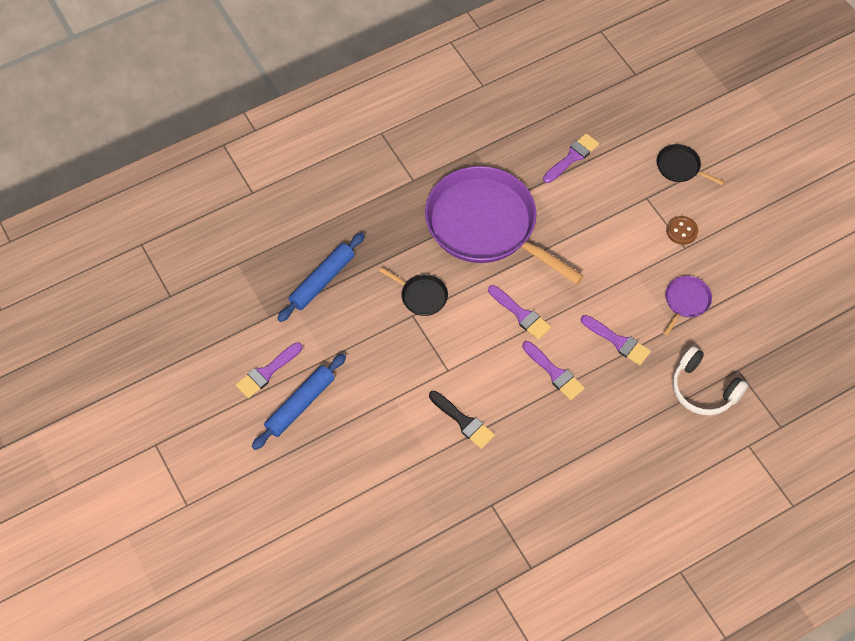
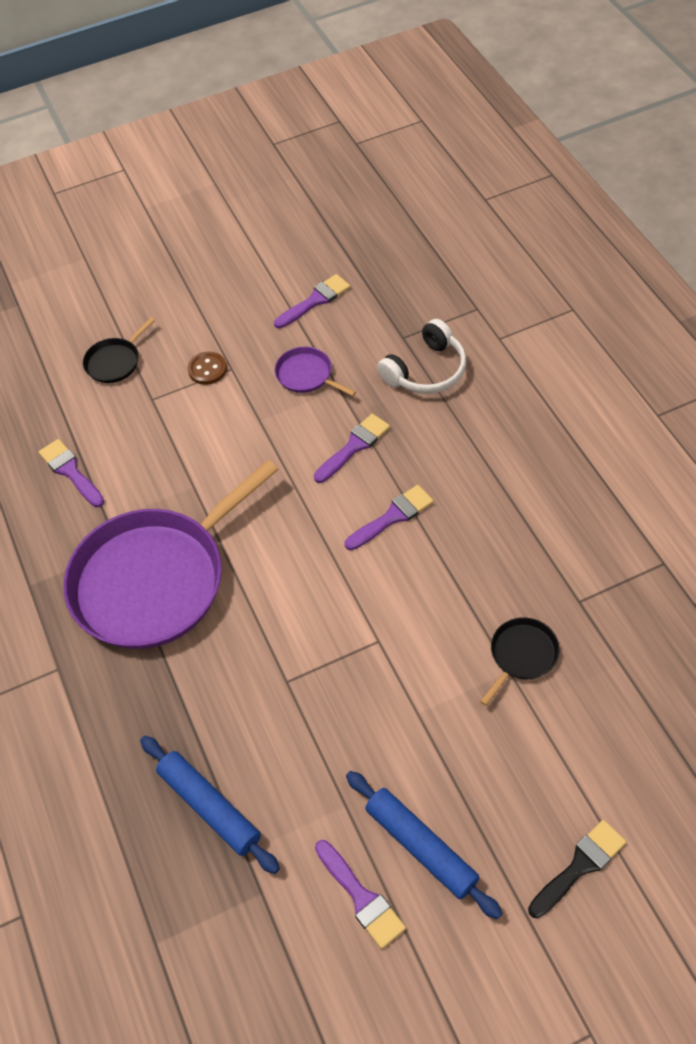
camera: 80 degrees left, 5 degrees down
(421, 296) = (256, 667): black pan -> black pan (521, 655)
(463, 421) = (458, 626): black brush -> black brush (579, 866)
(521, 314) = (302, 548): purple brush -> purple brush (315, 301)

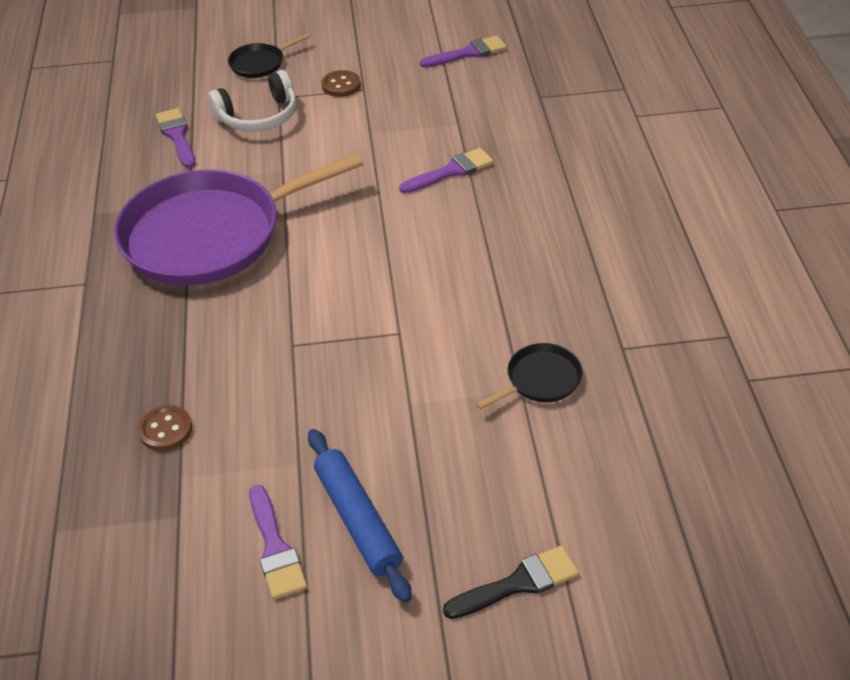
camera: 15 degrees right, 10 degrees down
(209, 807) = (165, 430): blue rolling pin -> brown button
(306, 375) = (432, 107): purple pan -> none
(392, 517) = (462, 235): purple brush -> none
(426, 371) = (550, 126): white headphones -> white headphones (258, 116)

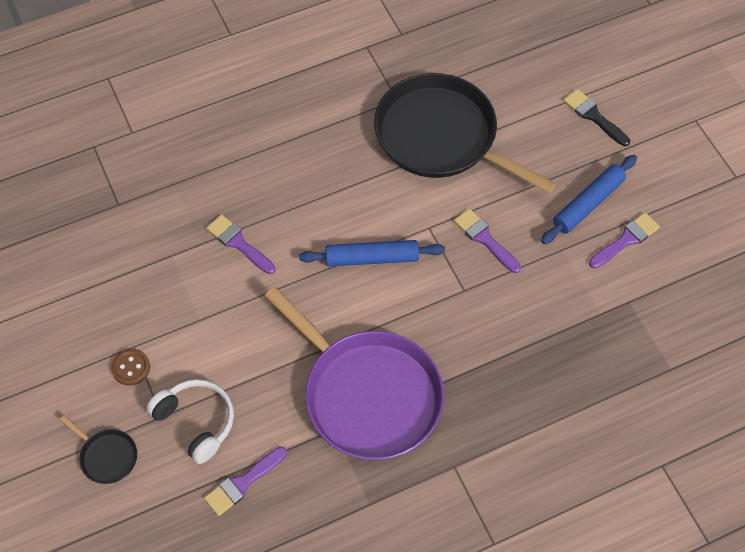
camera: 110 degrees left, 15 degrees up
(165, 430) = (568, 339): brown button -> none
(379, 272) = (372, 258): none -> blue rolling pin
(468, 53) = (58, 276): purple brush -> purple brush (485, 239)
(540, 380) = (441, 137): black pan -> black pan, size x2.45

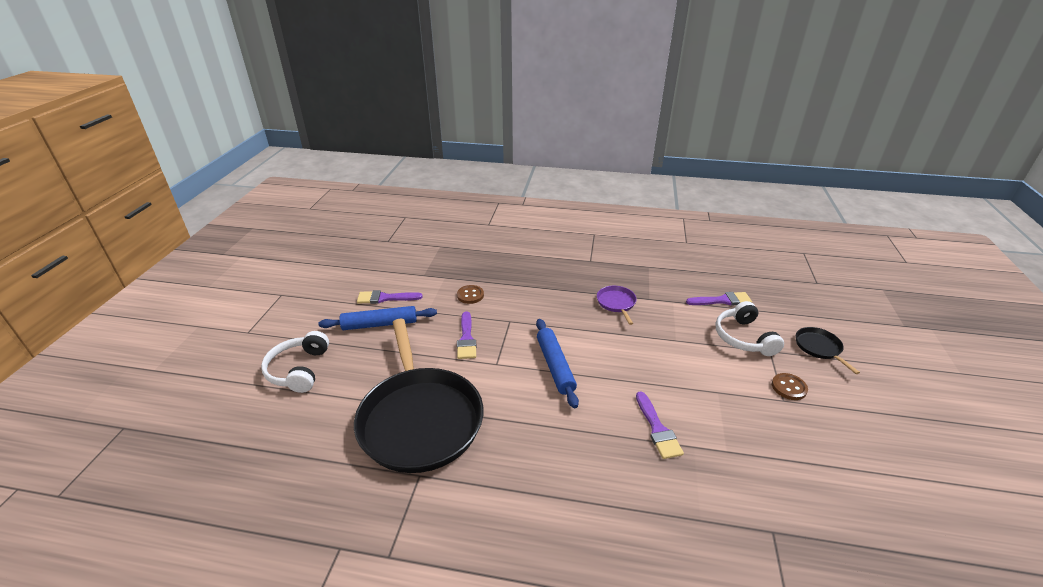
camera: 145 degrees left, 25 degrees down
(367, 394) = (616, 303): purple pan -> purple pan, size x0.41
(372, 258) = (555, 366): blue rolling pin -> blue rolling pin turned 45 degrees clockwise
(541, 302) = (470, 295): none -> brown button
(594, 116) = (299, 370): black brush -> white headphones

